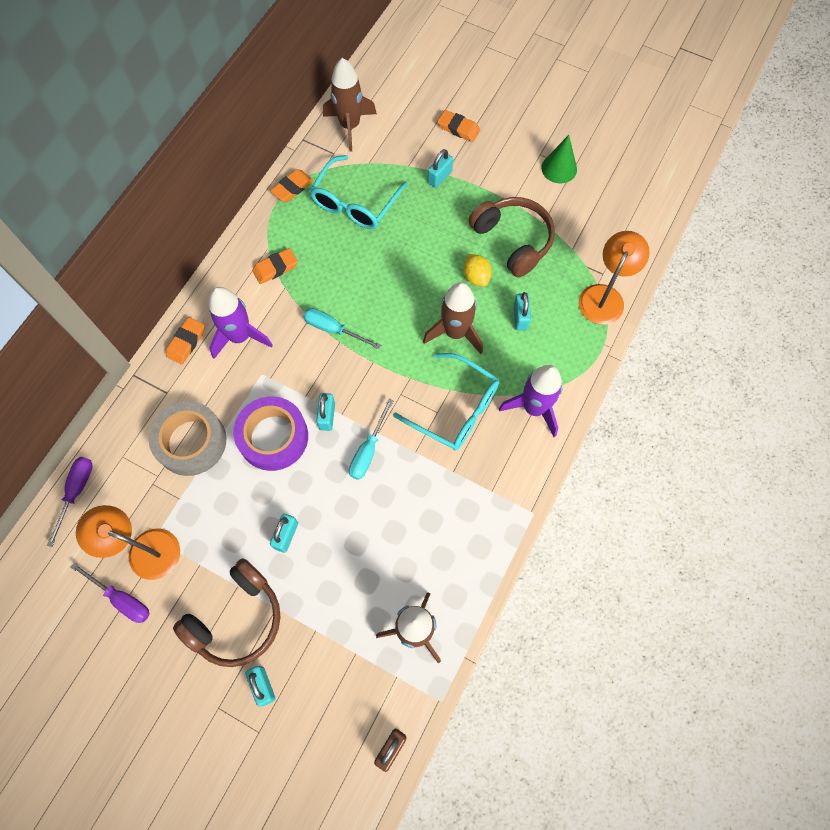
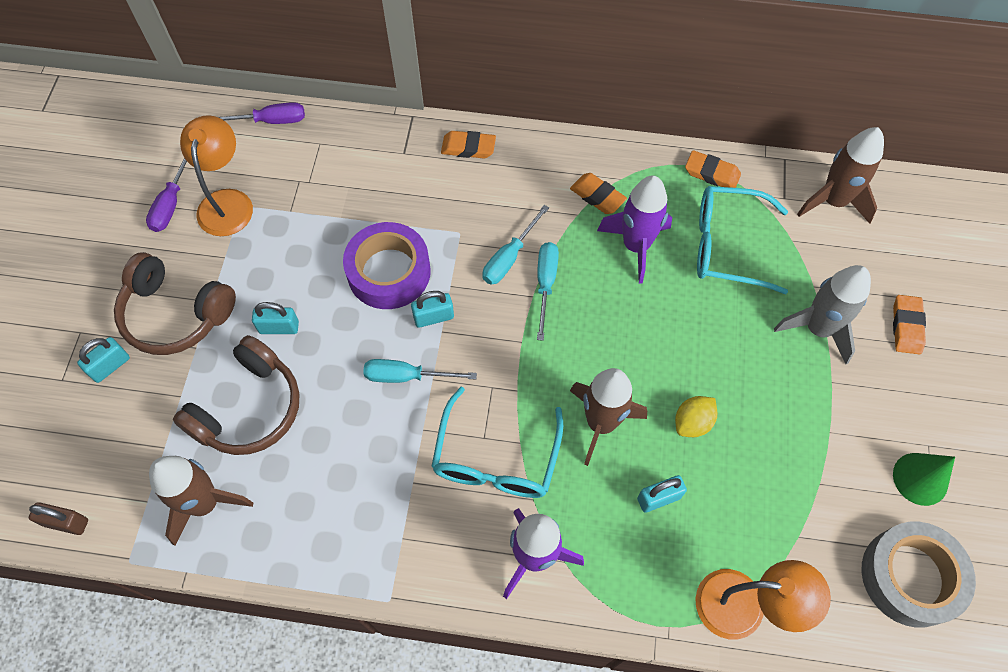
camera: 70 degrees right, 5 degrees down
(191, 442) = (356, 197): grey tape -> grey tape (910, 577)
(240, 337) = (496, 194): purple rocket -> purple rocket (635, 246)
(300, 346) = (509, 257): none -> turquoise screwdriver
(439, 177) = (818, 329): turquoise padlock -> grey rocket
(513, 240) = (770, 452): brown headphones -> brown headphones (249, 408)

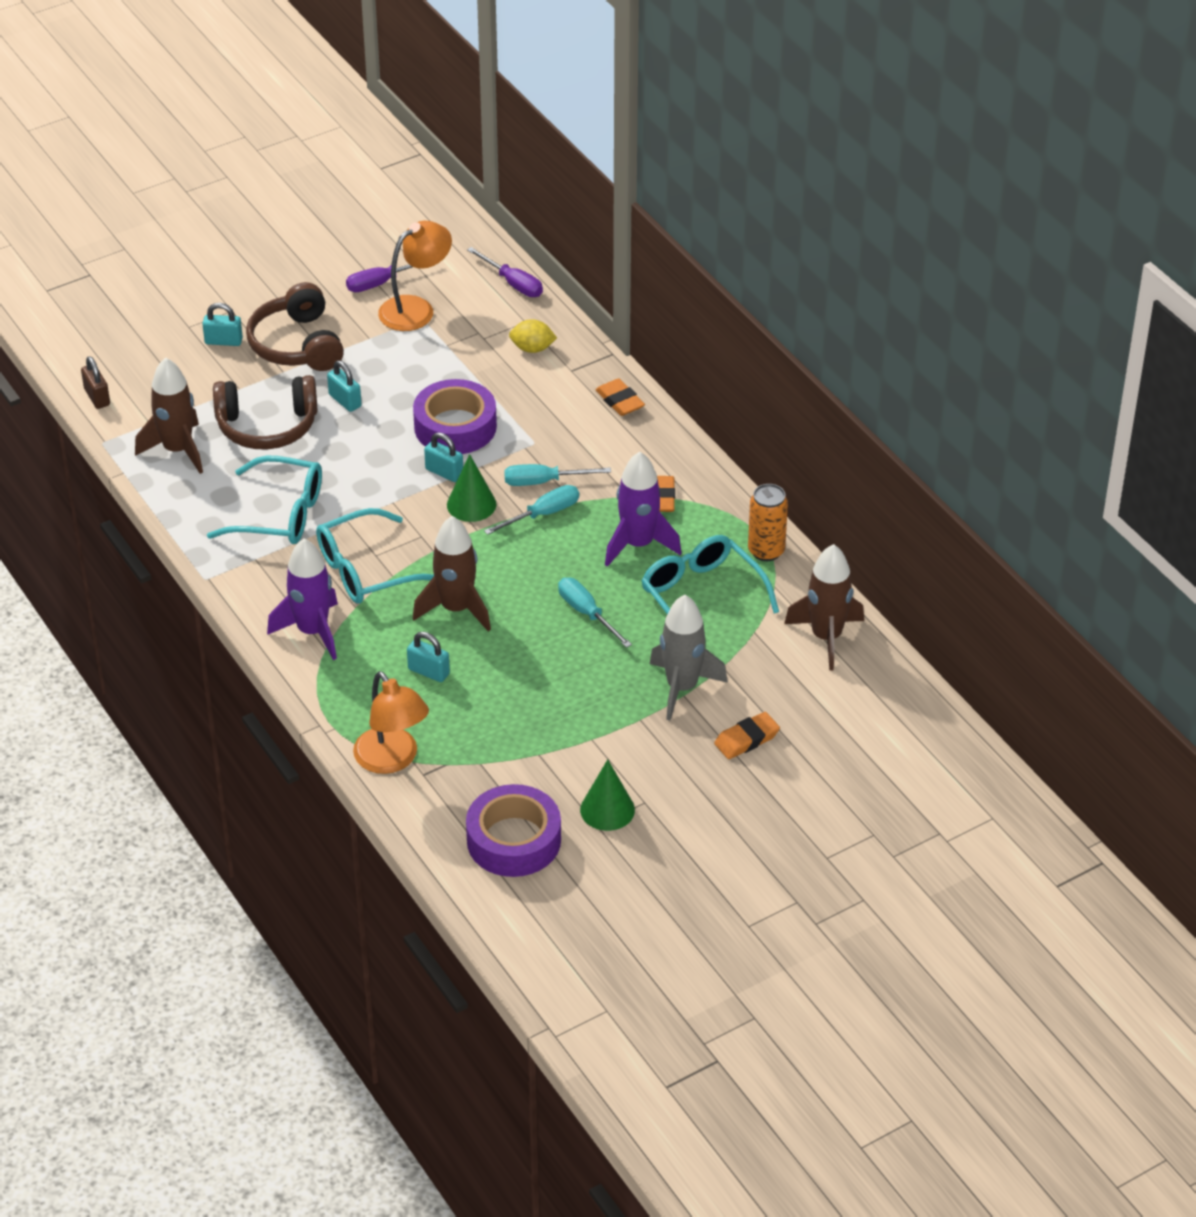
camera: 50 degrees right, 20 degrees down
(366, 477) = (280, 514): none -> turquoise glasses
(406, 376) = (380, 487): turquoise screwdriver -> turquoise screwdriver (587, 613)
(489, 325) = (471, 504): none -> green cone
(692, 422) = (513, 658): yellow lemon -> yellow lemon (532, 349)
(712, 173) = (766, 551): orange eraser -> orange can
(910, 577) = (514, 840): grey tape -> purple tape

